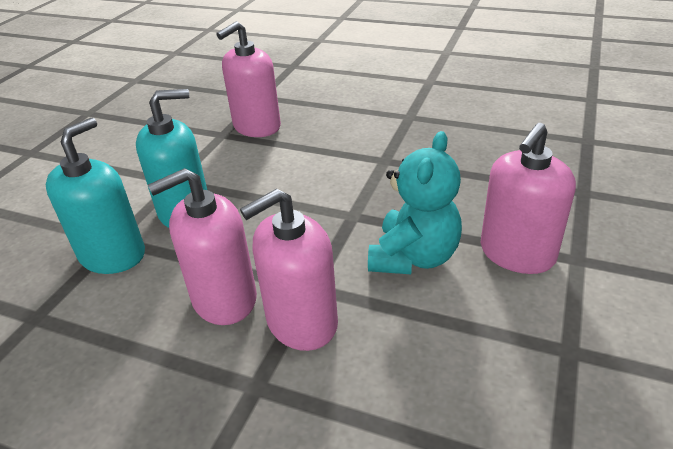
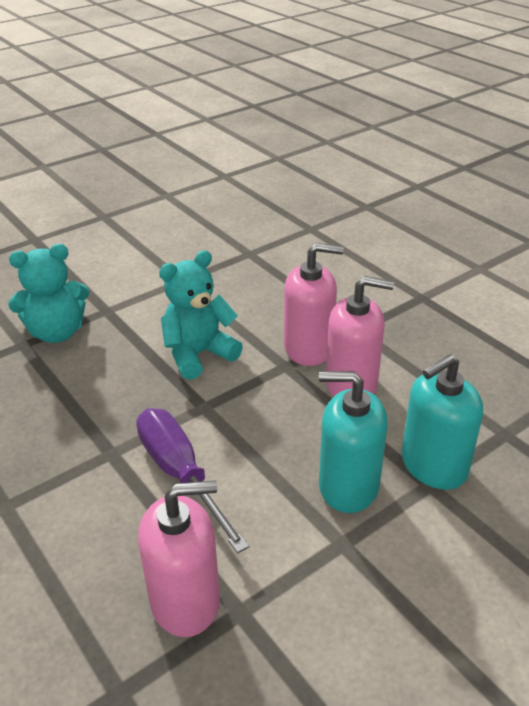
camera: 150 degrees left, 0 degrees up
(319, 169) = (180, 474): none -> purple screwdriver
(517, 253) = (134, 328): pink soap dispenser -> none
(577, 214) = (57, 332): none -> turquoise teddy bear

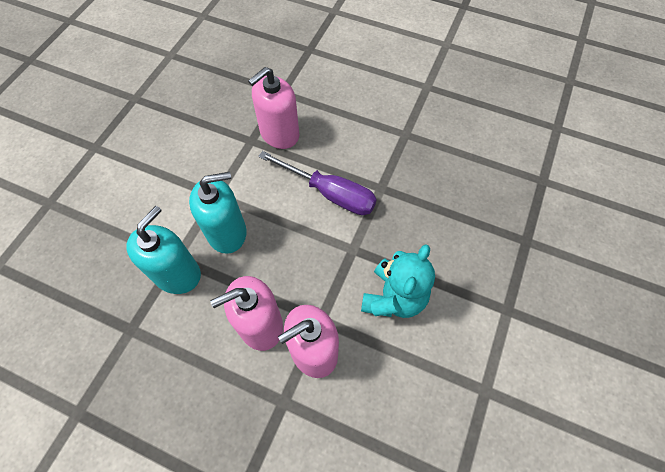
camera: 150 degrees right, 25 degrees up
(57, 332) = (516, 264): turquoise teddy bear -> none

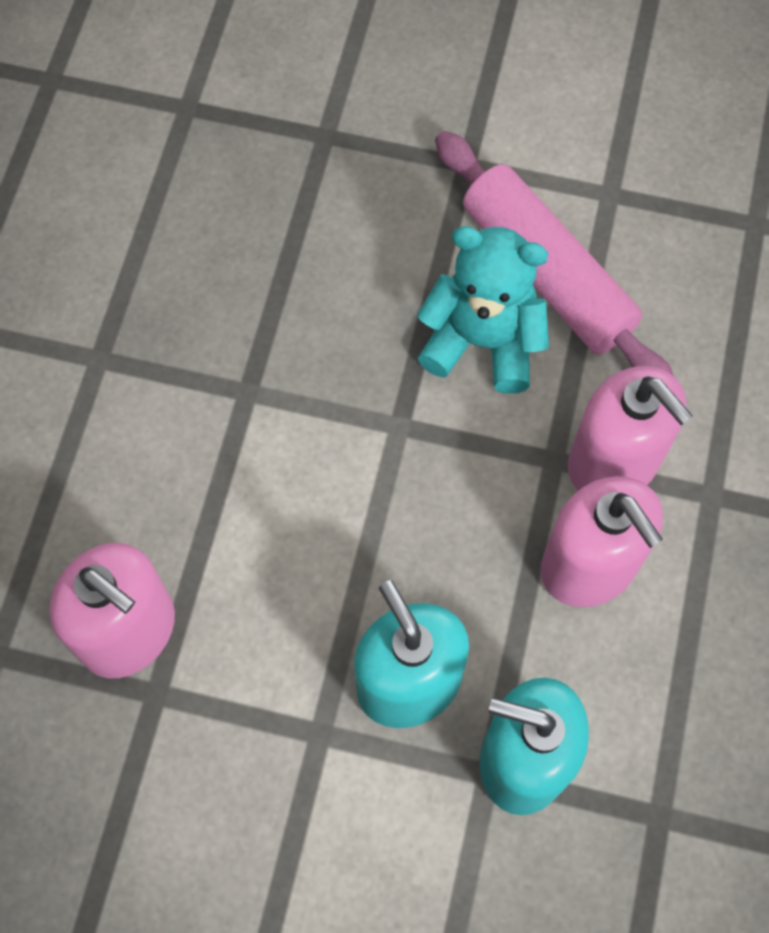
camera: 100 degrees left, 5 degrees up
(330, 193) = (277, 490): purple screwdriver -> none
(433, 340) = (547, 273): none -> pink rolling pin

